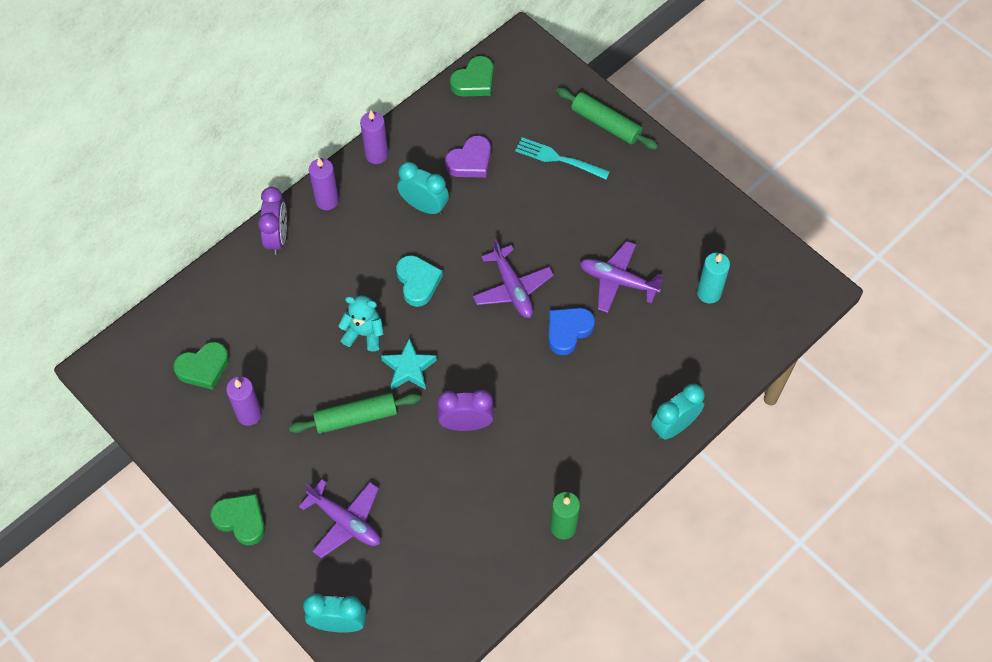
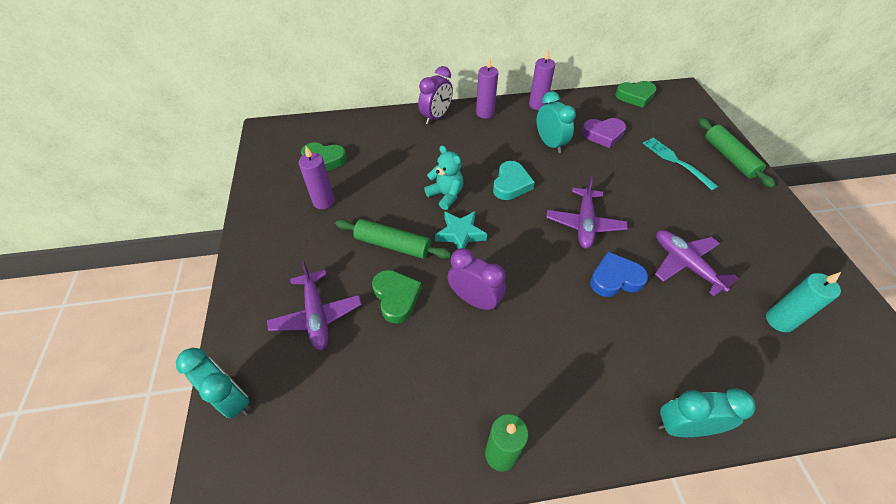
camera: 35 degrees right, 10 degrees down
(241, 520) = (249, 266): green heart -> green heart (396, 297)

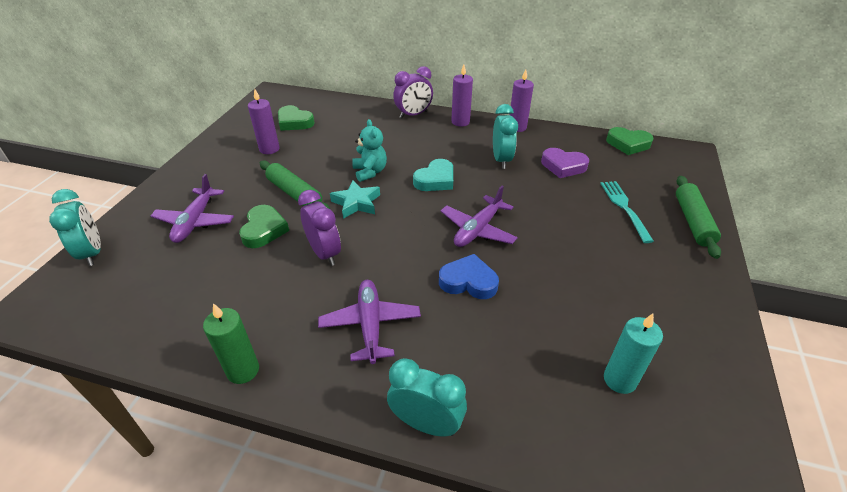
camera: 25 degrees right, 10 degrees down
(685, 264) = (554, 295): purple plane -> purple plane (370, 325)

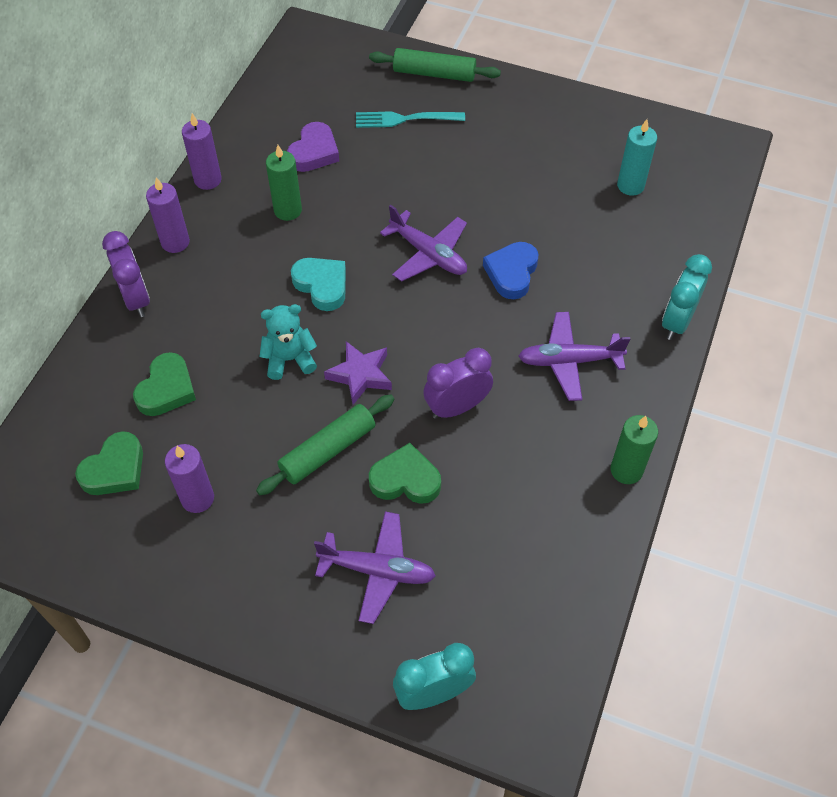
camera: 85 degrees left, 15 degrees up
(356, 203) = (360, 375): turquoise star -> purple star
(501, 160) = (288, 210): turquoise clock -> green candle
(628, 144) = (276, 80): green heart -> green heart (167, 389)

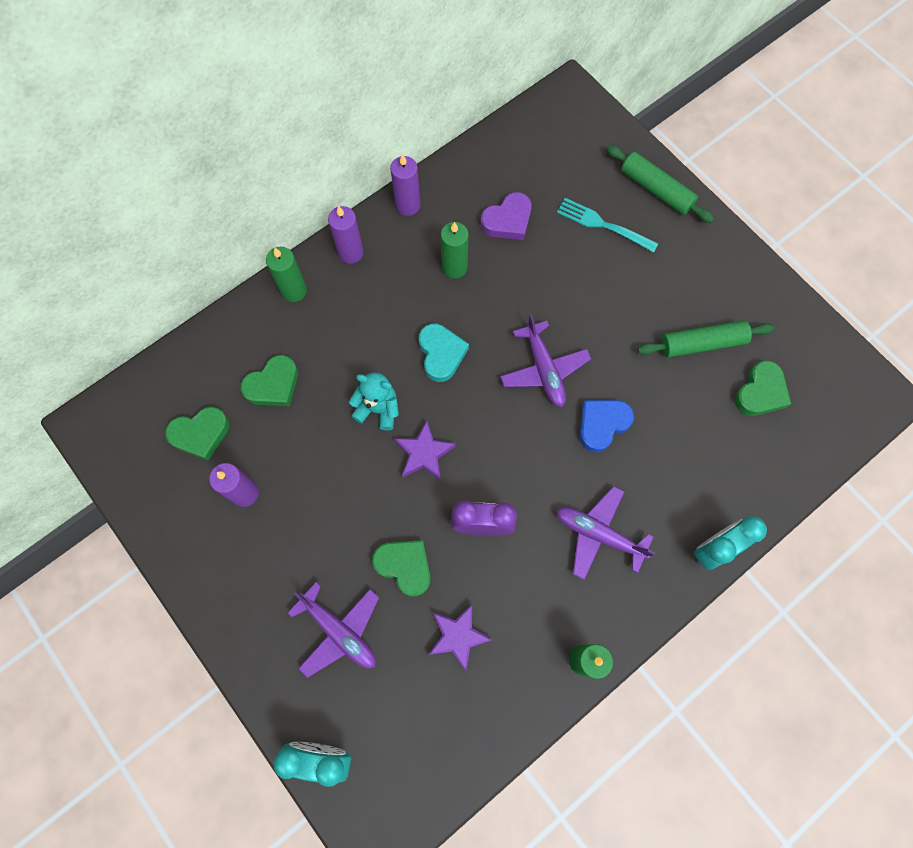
camera: 30 degrees right, 15 degrees up
(136, 299) = (294, 290): purple clock -> green candle
(328, 451) = (361, 507): green rolling pin -> green rolling pin (702, 343)
(497, 512) = (458, 636): none -> purple star
(630, 185) = (760, 392): turquoise candle -> green heart

